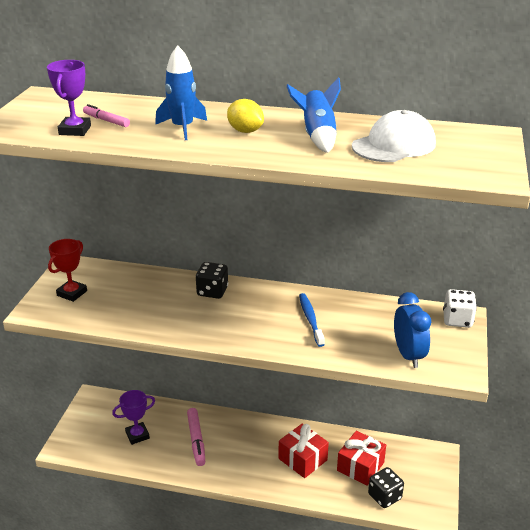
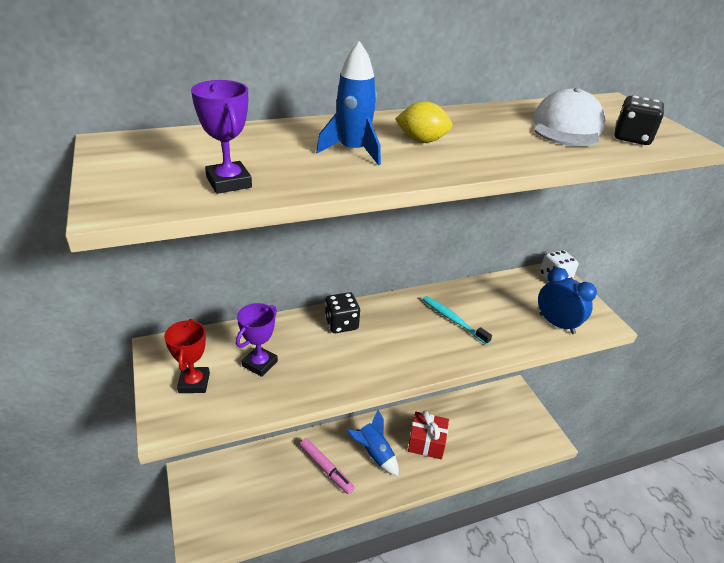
camera: 35 degrees left, 5 degrees up
(106, 121) = (251, 161): pink marker -> none
(137, 435) = (267, 492): purple trophy -> purple trophy (260, 364)
(310, 319) = (453, 320): blue toothbrush -> turquoise toothbrush
(317, 136) = (494, 132): blue rocket -> blue rocket (374, 453)
(360, 466) = (472, 427): red gift -> none
(384, 496) = (509, 444): black dice -> black dice (631, 138)

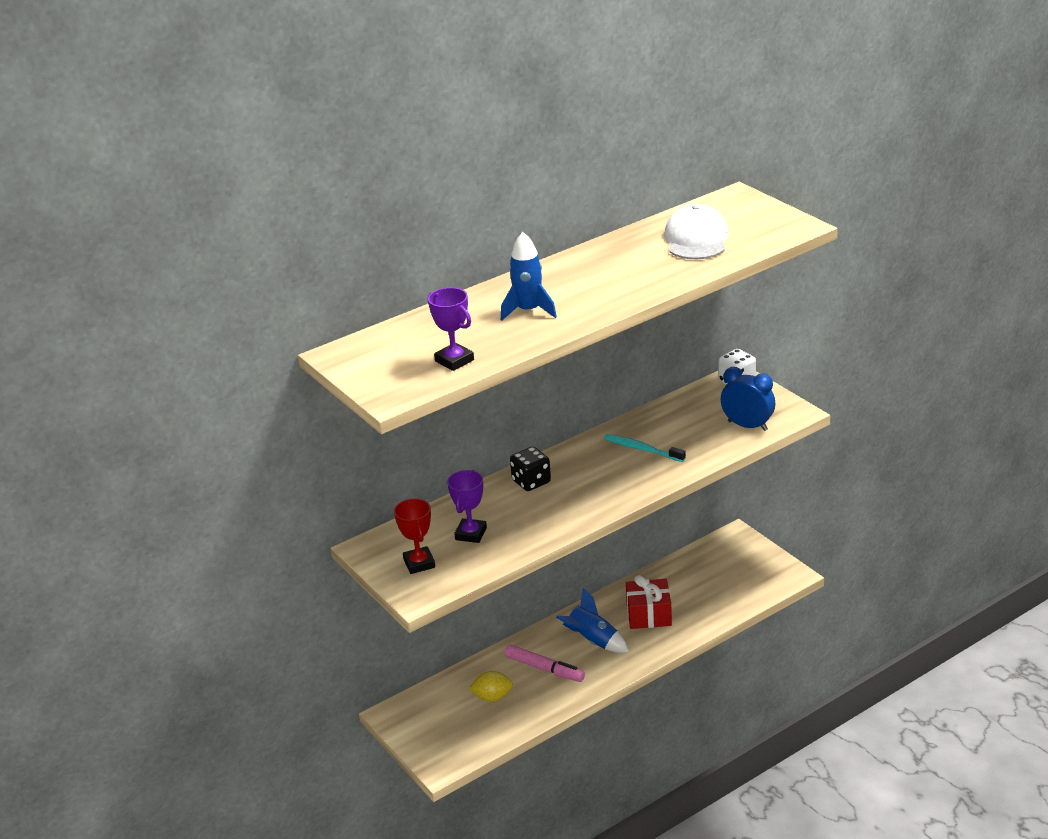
camera: 10 degrees left, 5 degrees down
(421, 141) = (578, 286): yellow lemon -> yellow lemon (492, 697)
(631, 138) = (753, 236): black dice -> none

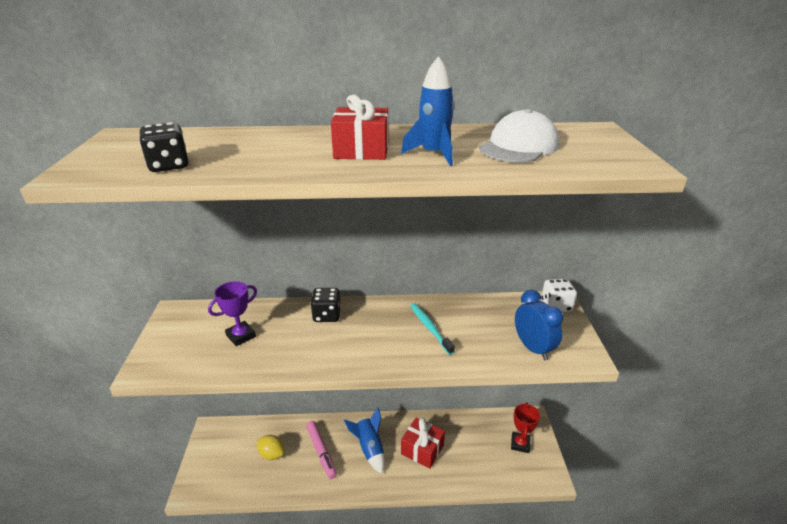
camera: 30 degrees right, 0 degrees up
(419, 563) = (182, 341): red trophy -> red trophy (520, 444)
(454, 360) = (169, 165): purple trophy -> black dice
(528, 311) = (293, 151): blue rocket -> blue rocket (434, 154)
(581, 289) = (361, 150): none -> red gift

